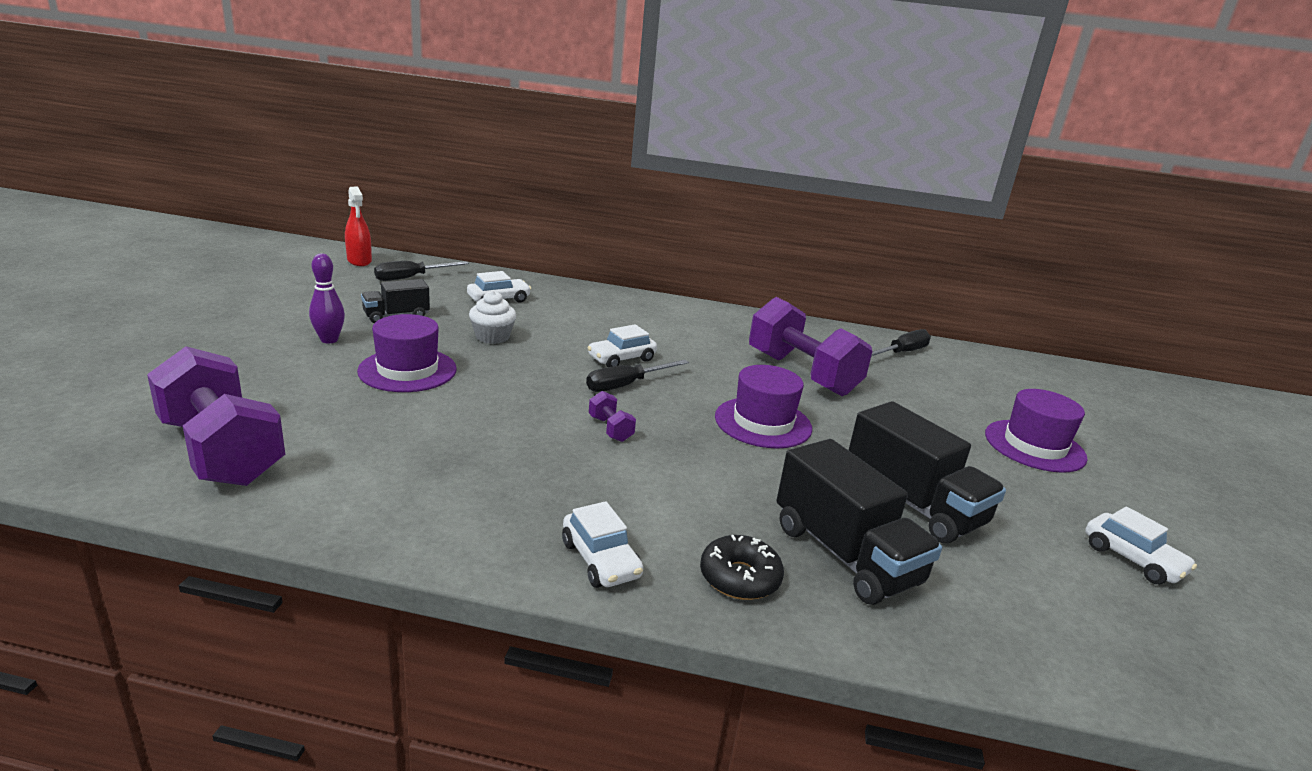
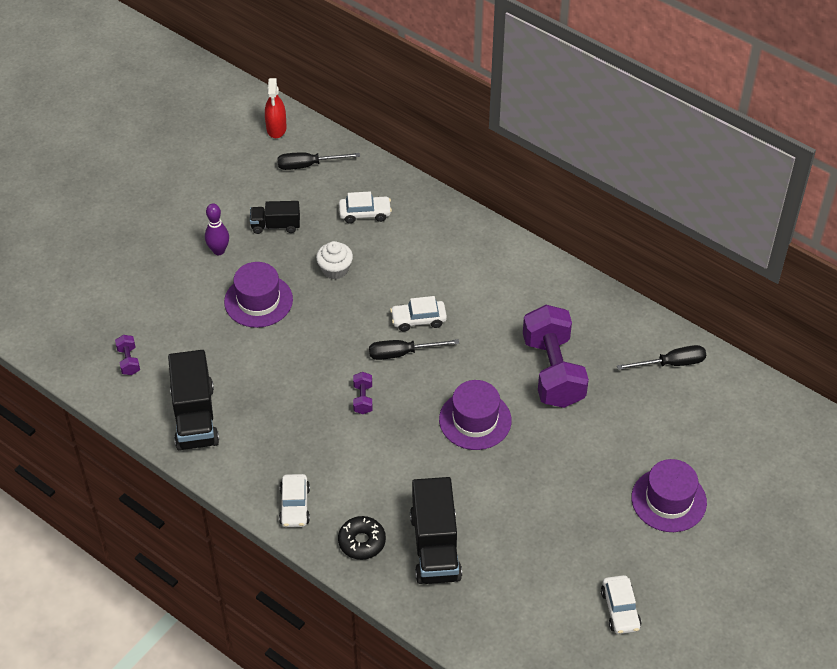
camera: 30 degrees right, 25 degrees up
(222, 451) = (129, 361): purple dumbbell -> purple dumbbell, size x0.40
(912, 504) = (515, 523): black truck -> black truck (195, 417)

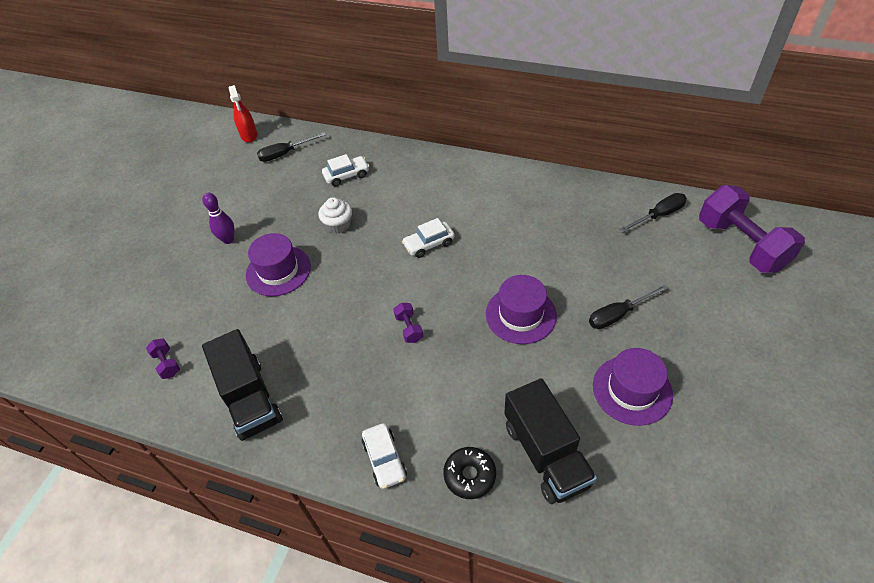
camera: 15 degrees left, 0 degrees up
(275, 225) = (273, 205): black truck -> none
(402, 353) = (427, 276): black screwdriver -> black screwdriver (618, 315)
(553, 371) = (566, 251): purple dumbbell -> purple dumbbell (741, 245)
(620, 609) = (760, 457): white car -> none
(668, 500) = (732, 331): purple hat -> purple hat (632, 390)

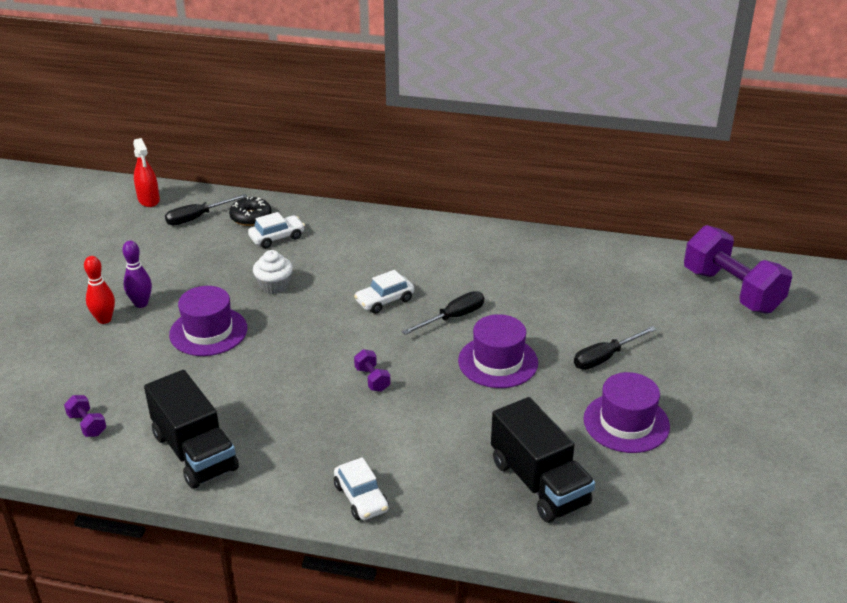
camera: 10 degrees left, 15 degrees down
(197, 255) = (104, 319): none -> red bowling pin
(469, 475) = (458, 506): black donut -> black donut (251, 217)
(658, 215) = (641, 266): black screwdriver -> black screwdriver (453, 317)

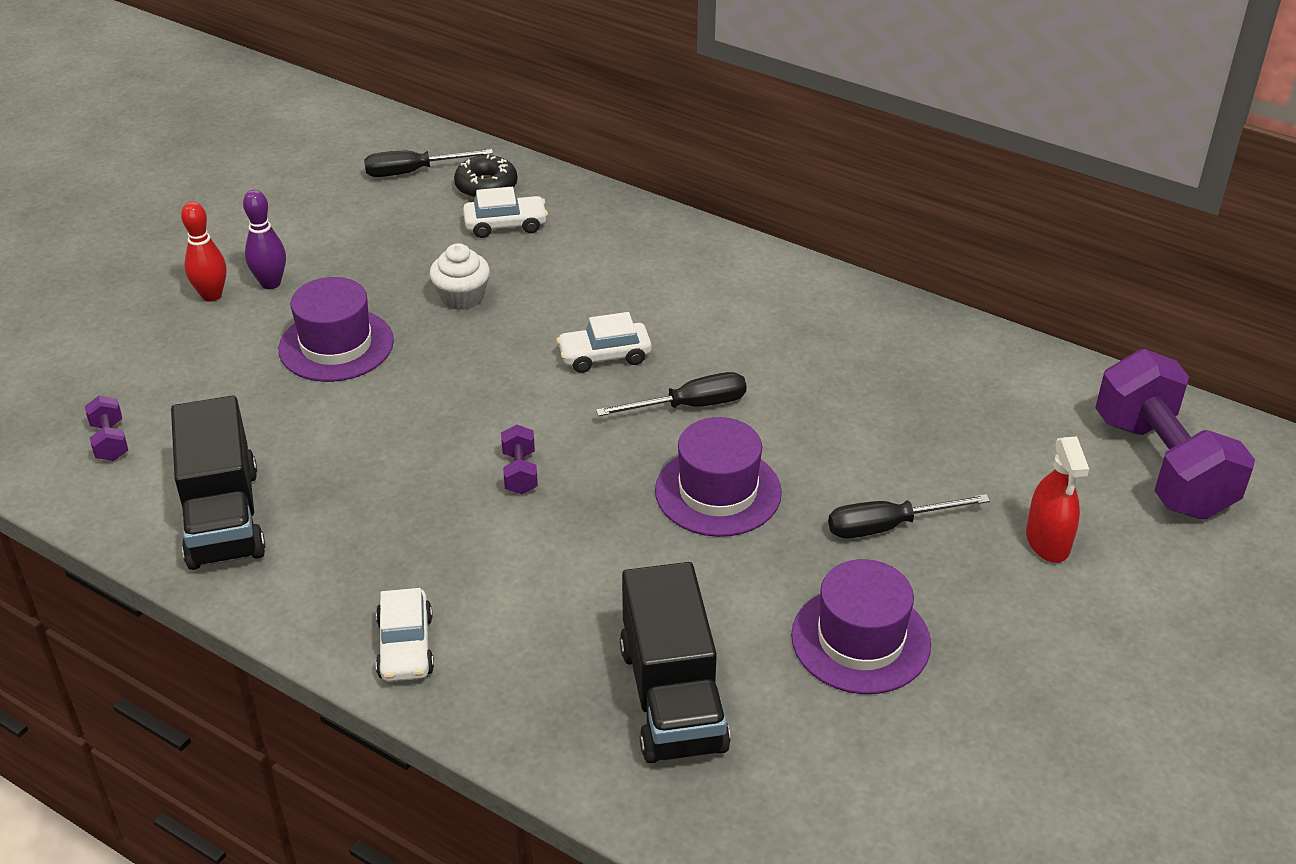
camera: 20 degrees right, 5 degrees up
(149, 200) = (362, 132): red spray bottle -> red spray bottle (1047, 542)

